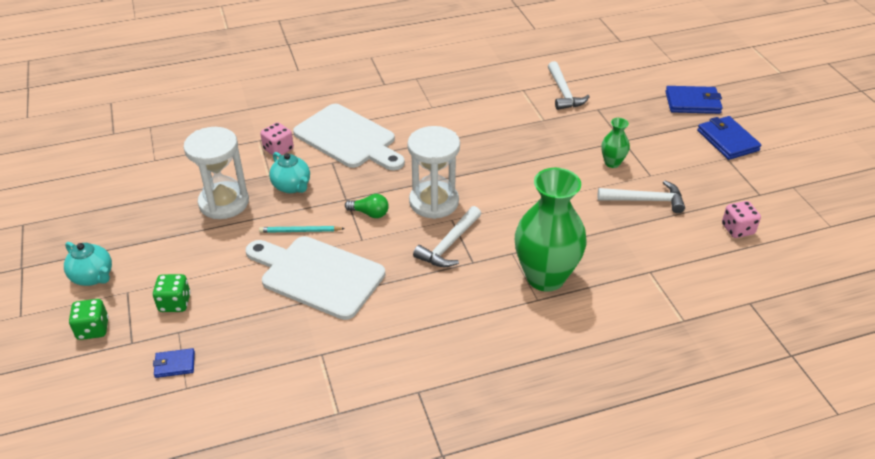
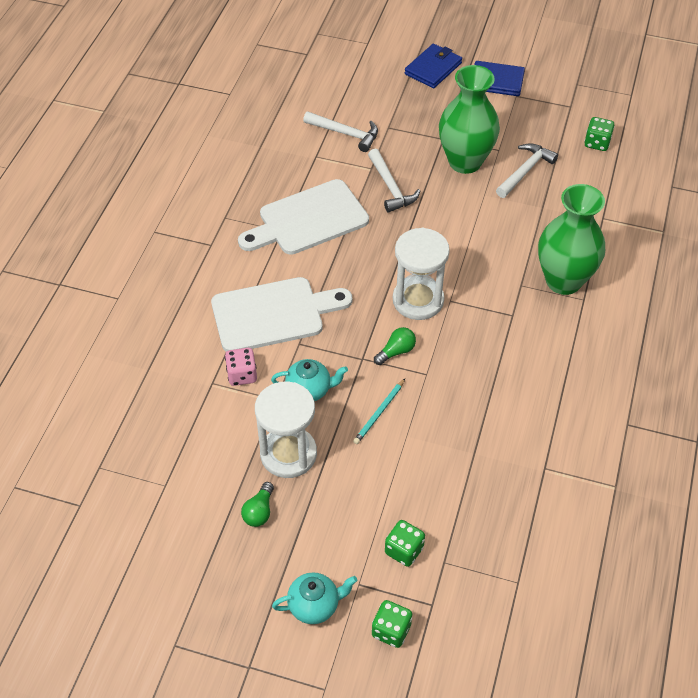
camera: 55 degrees left, 10 degrees up
(161, 212) = (259, 511): none -> green light bulb
(174, 364) = (484, 580): blue wallet -> none
(317, 275) = (448, 427): white cutting board -> white cutting board (308, 220)
(449, 245) = (480, 319): white hammer -> white hammer (391, 187)
(612, 163) = (465, 162): green vase -> green vase, size x2.17
(737, 229) = (597, 143): pink dice -> green dice

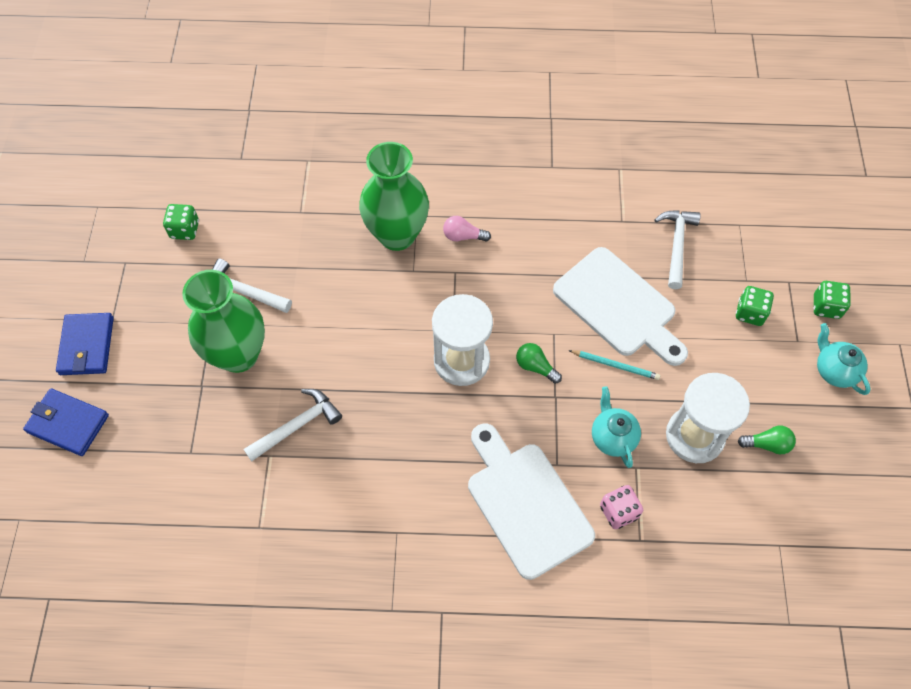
camera: 105 degrees left, 10 degrees up
(308, 220) = (371, 506): white cutting board -> white cutting board (618, 306)
(345, 134) = (210, 501): white hammer -> white hammer (676, 245)
(552, 330) = (463, 236): none -> pink light bulb

